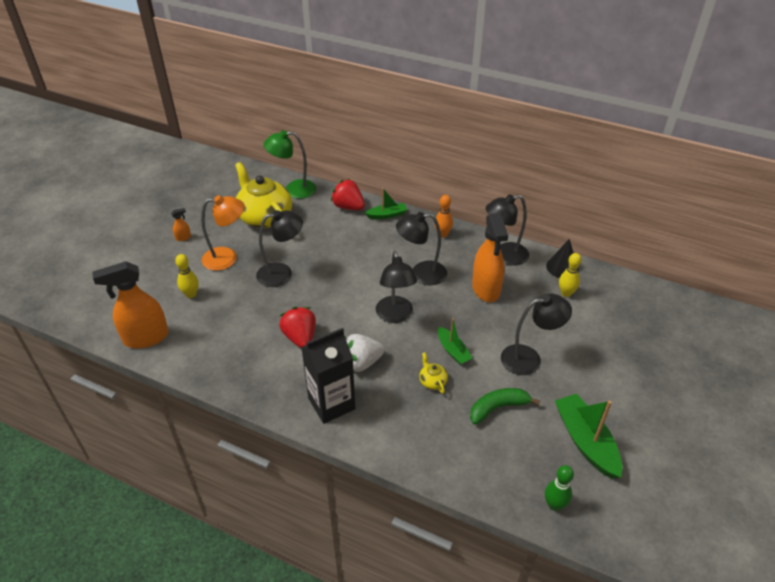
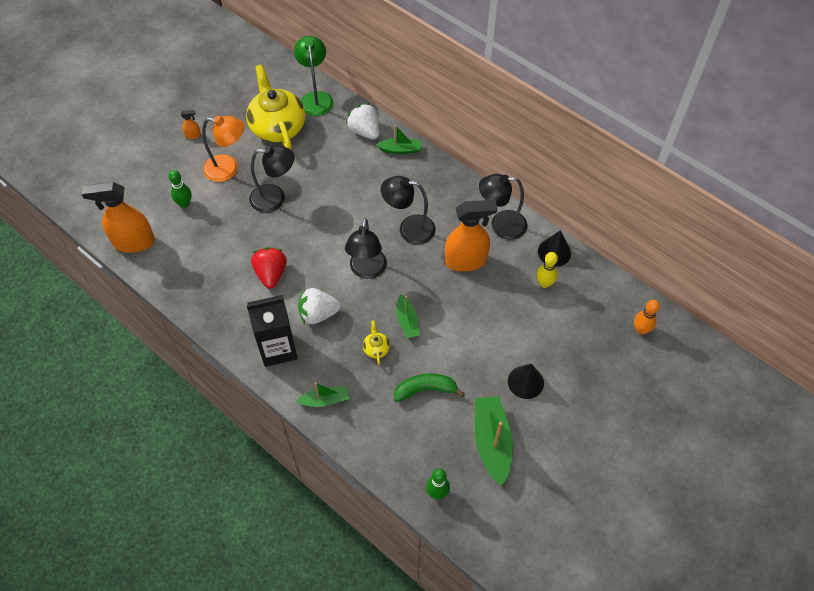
camera: 15 degrees right, 15 degrees up
(191, 294) = (184, 203): yellow bowling pin -> green bowling pin
(293, 190) = (316, 98): green lamp -> green lamp turned 75 degrees clockwise
(348, 207) = (364, 131): red strawberry -> white strawberry
(399, 441) = (325, 400): none -> green boat
(442, 234) = (448, 186): orange bowling pin -> orange bowling pin (641, 330)
(486, 289) = (466, 260): orange spray bottle -> orange spray bottle turned 105 degrees counterclockwise
(529, 358) = (476, 346): black lamp -> none
(591, 379) = (525, 382): none -> black cone

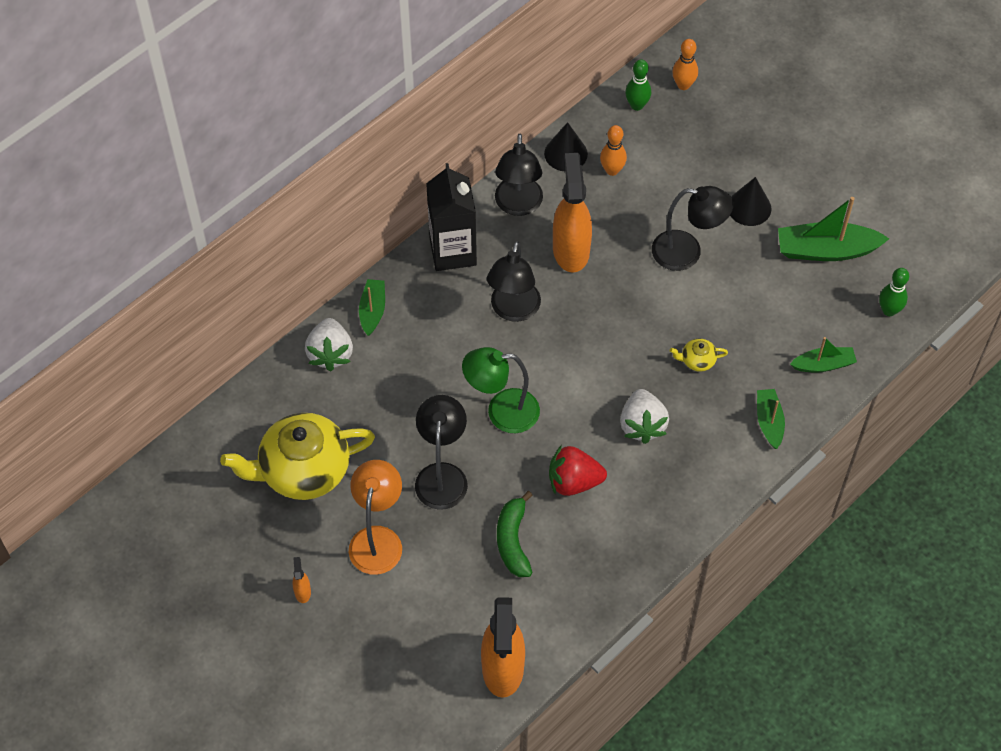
camera: 85 degrees left, 0 degrees up
(184, 203) = (438, 599): green bowling pin -> green bowling pin (637, 105)
(278, 349) = (693, 474): black carton -> black carton (453, 251)
(316, 98) = (252, 416): green lamp -> green lamp (502, 412)
(364, 131) = (330, 353): white strawberry -> white strawberry turned 60 degrees counterclockwise
(367, 270) = (577, 364): black lamp -> black lamp (687, 252)
(407, 321) = (659, 323): green boat -> green boat (823, 364)
(425, 389) = (757, 311): green banana -> green banana (513, 540)
(544, 283) = (612, 170): yellow bowling pin -> orange bowling pin

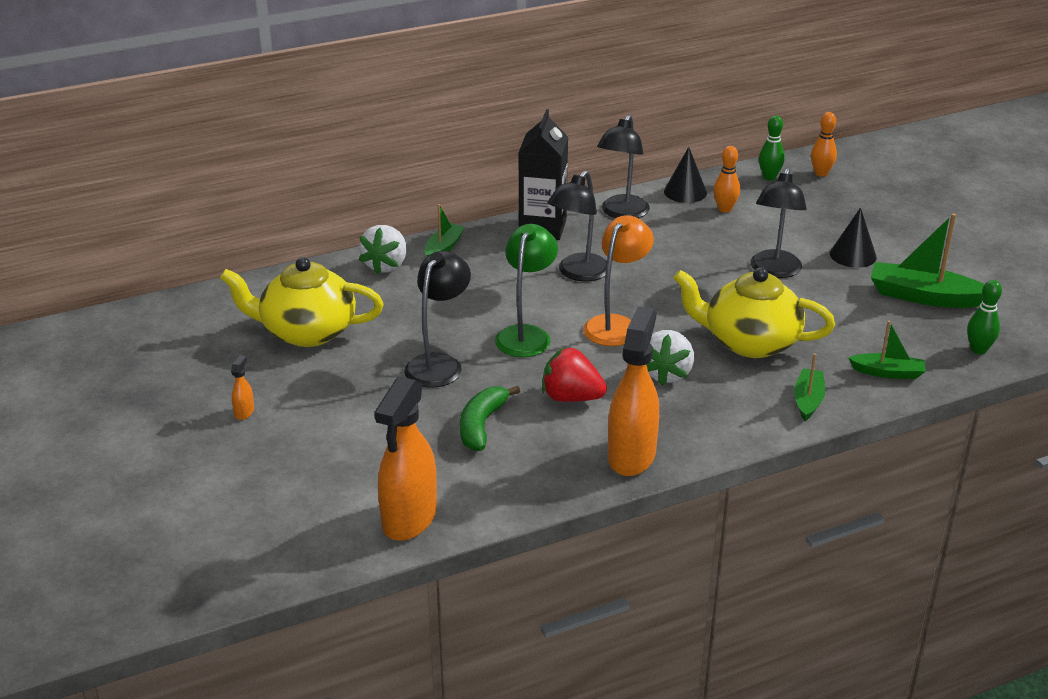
camera: 20 degrees right, 25 degrees down
(378, 539) = (345, 393): orange lamp -> orange lamp (616, 325)
(502, 412) = (526, 335): green lamp -> green lamp turned 90 degrees clockwise
(571, 250) = (657, 248): orange spray bottle -> orange spray bottle (631, 456)
(687, 252) = (774, 271): black lamp -> black lamp turned 75 degrees clockwise
(697, 360) = (749, 342): yellow teapot -> yellow teapot, size x2.49

